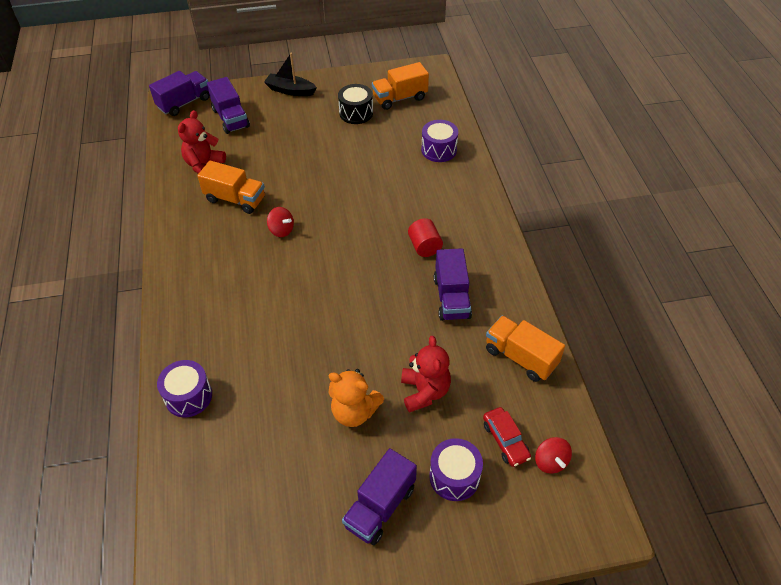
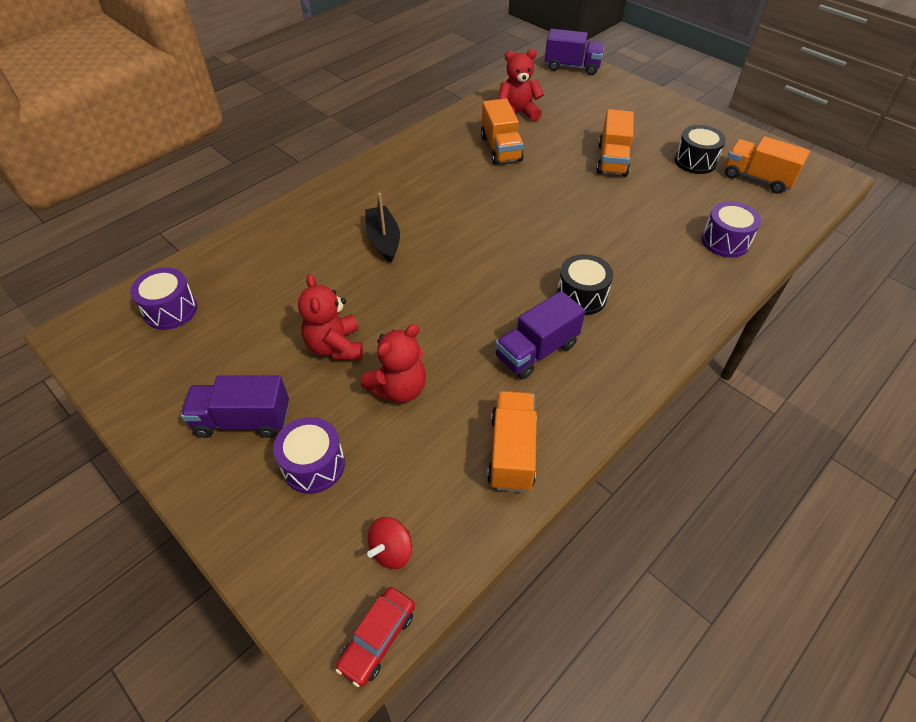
camera: 55 degrees right, 0 degrees up
(188, 396) = (274, 234): purple drum -> purple drum (171, 310)
(231, 118) = (587, 97): purple truck -> none
(281, 230) = (496, 192): red spinning top -> none
(290, 90) = (666, 110): black boat -> black boat (383, 240)
(312, 150) = (612, 160): none -> orange truck
(354, 412) = (335, 346): orange teddy bear -> red teddy bear
(424, 247) = (581, 296): red cylinder -> black drum
(505, 440) = (389, 491): red car -> red car (377, 639)

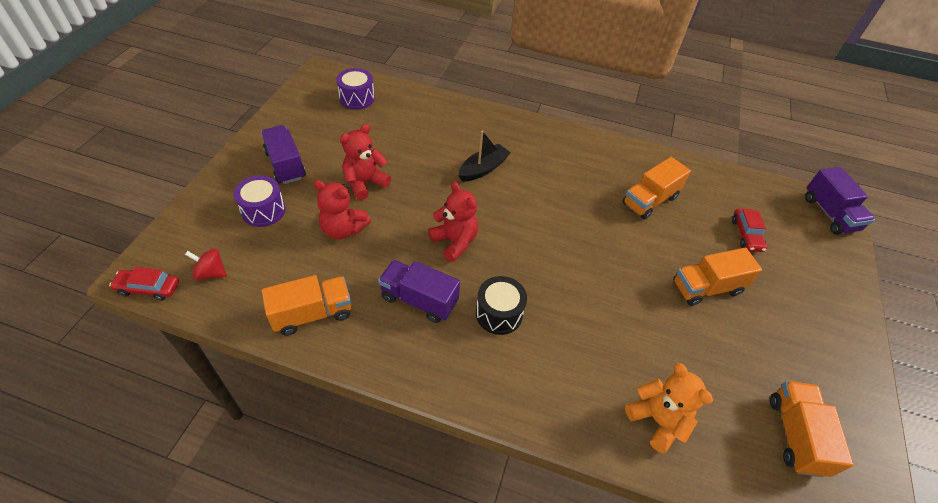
camera: 60 degrees right, 0 degrees up
(517, 113) = (711, 196): red teddy bear -> red teddy bear (454, 242)
(569, 115) = (746, 234): none -> red car
(695, 161) = (770, 363): black drum -> none
(725, 241) = (657, 420): purple drum -> orange teddy bear

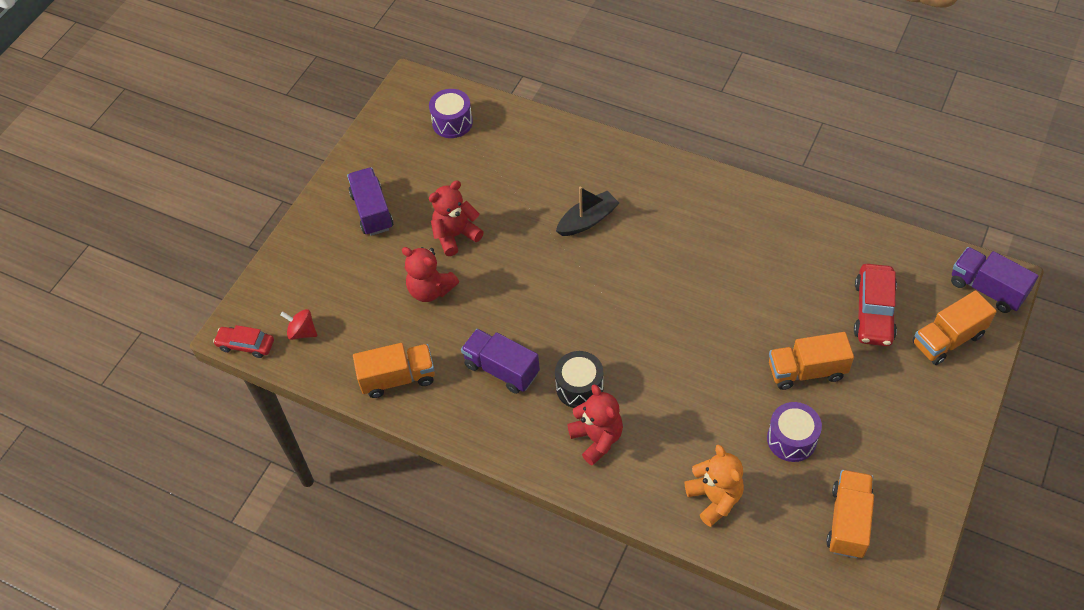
camera: 15 degrees right, 5 degrees up
(263, 210) = (350, 265): purple drum -> purple drum (791, 439)
(454, 242) = (544, 308): red teddy bear -> red teddy bear (597, 439)
(649, 200) = (772, 266): orange truck -> orange truck (947, 339)
(746, 234) = (873, 311): red car -> red car, size x1.56
(829, 214) = (987, 289): purple truck -> purple truck turned 135 degrees clockwise

